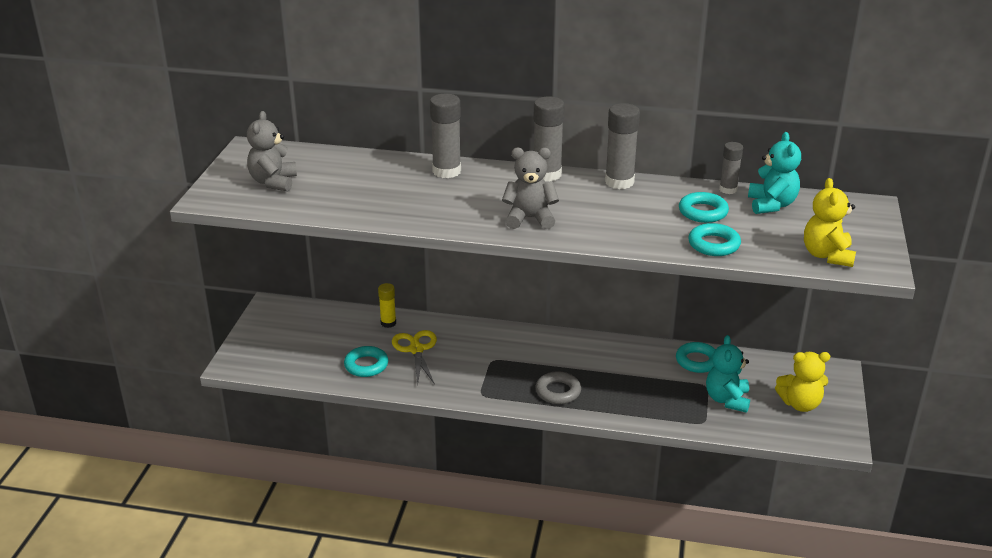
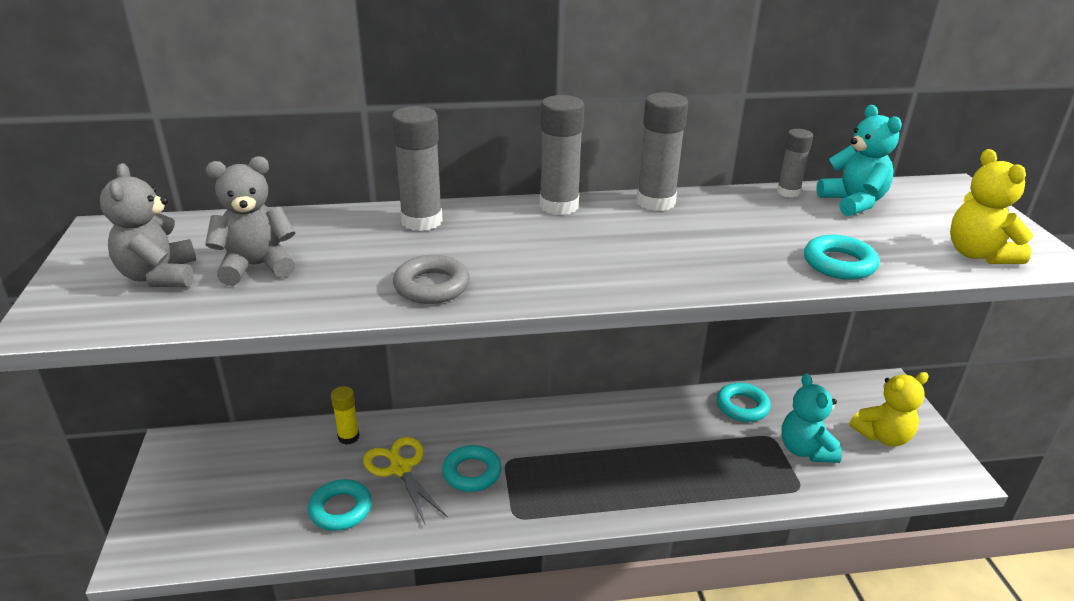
camera: 20 degrees left, 0 degrees up
(529, 218) = (578, 269): grey teddy bear -> grey teddy bear (257, 266)
(558, 391) = (609, 488): grey ring -> grey ring (432, 286)
(703, 212) = (786, 224): turquoise ring -> turquoise ring (472, 473)

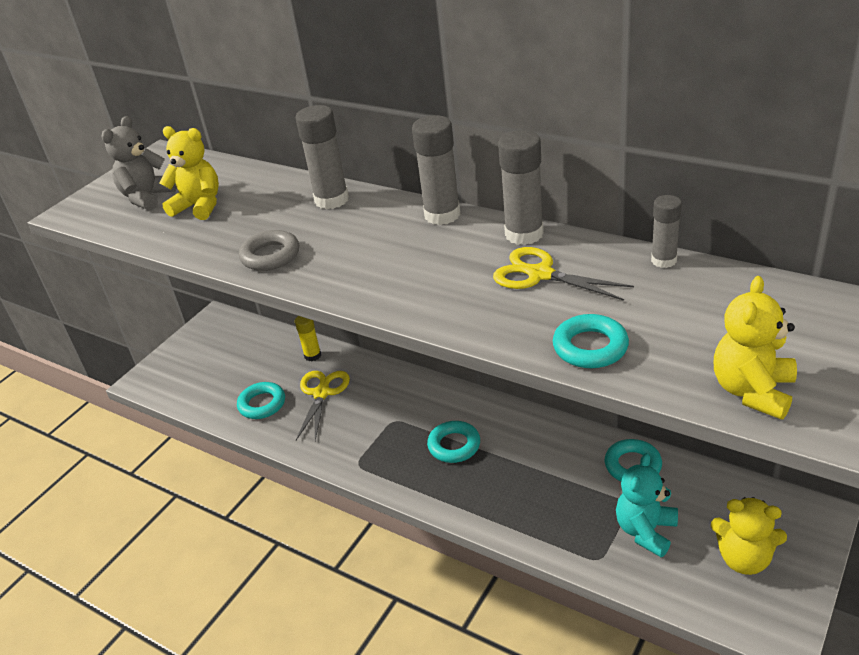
camera: 45 degrees right, 5 degrees up
(257, 266) = (199, 206): grey teddy bear -> yellow teddy bear
(472, 473) = (362, 418): turquoise ring -> turquoise ring (454, 445)
(718, 226) = (540, 274): none -> yellow scissors
(853, 203) = (713, 292): turquoise teddy bear -> none

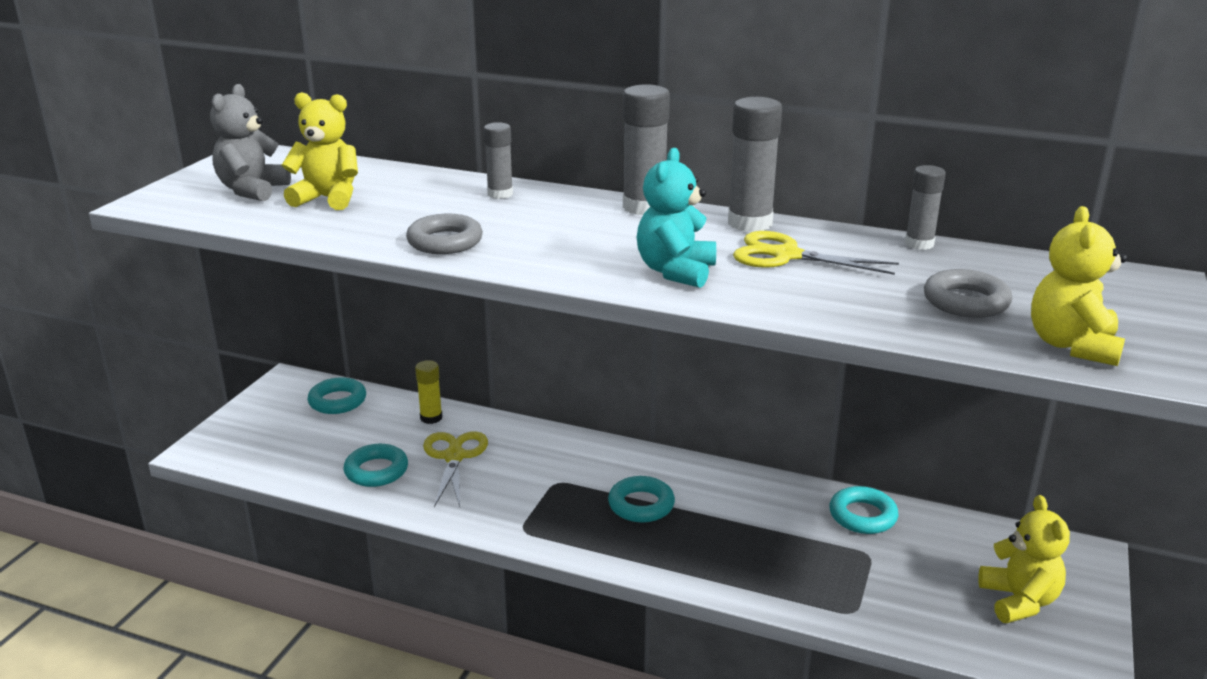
camera: 15 degrees left, 10 degrees down
(331, 200) = (500, 194): grey glue stick -> grey glue stick, size x0.61
(590, 347) = (875, 314): turquoise ring -> turquoise ring (337, 401)
(645, 531) = (899, 580): turquoise teddy bear -> turquoise teddy bear (675, 272)
(677, 334) = (966, 302): none -> grey ring
(744, 558) = (1019, 601): yellow teddy bear -> yellow teddy bear turned 105 degrees counterclockwise

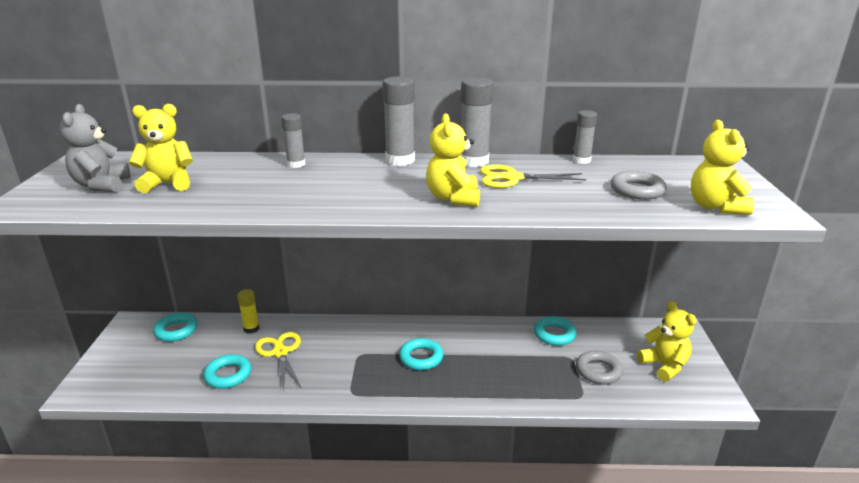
camera: 20 degrees left, 0 degrees up
(445, 241) = (279, 201): grey ring -> grey ring (598, 371)
(675, 272) = (453, 198): turquoise teddy bear -> yellow teddy bear

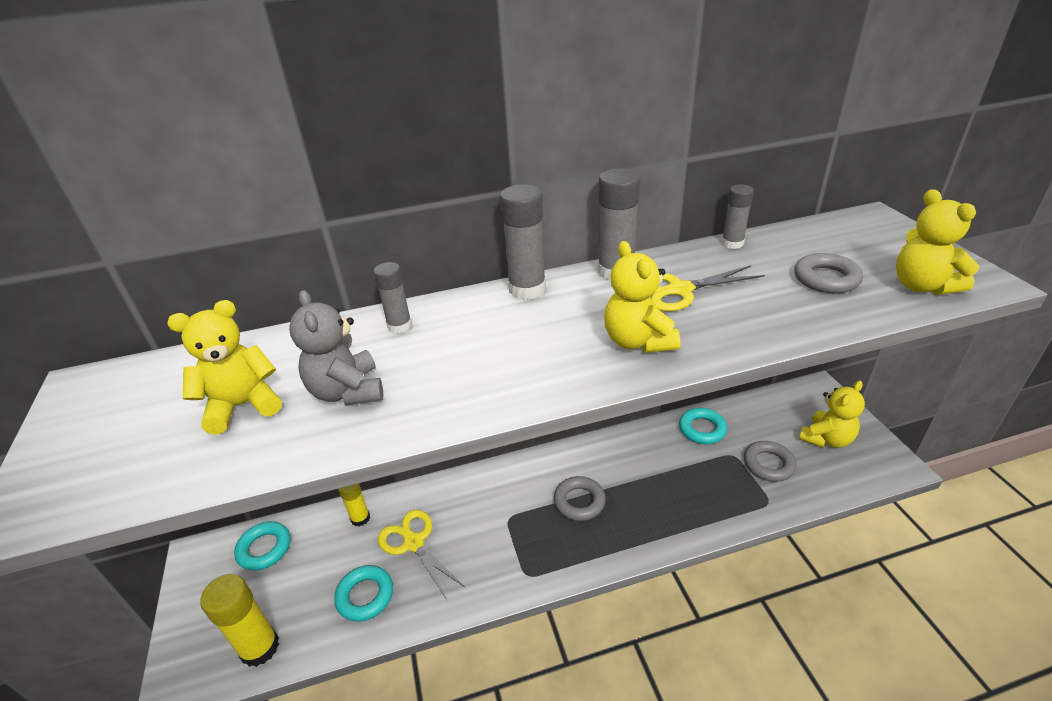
camera: 15 degrees left, 10 degrees up
(102, 185) = (142, 434): grey teddy bear -> grey teddy bear (347, 391)
(141, 385) = (260, 647): none -> yellow glue stick
(421, 358) = (579, 501): turquoise ring -> grey ring
(664, 366) = (826, 439): yellow teddy bear -> yellow teddy bear turned 90 degrees clockwise

